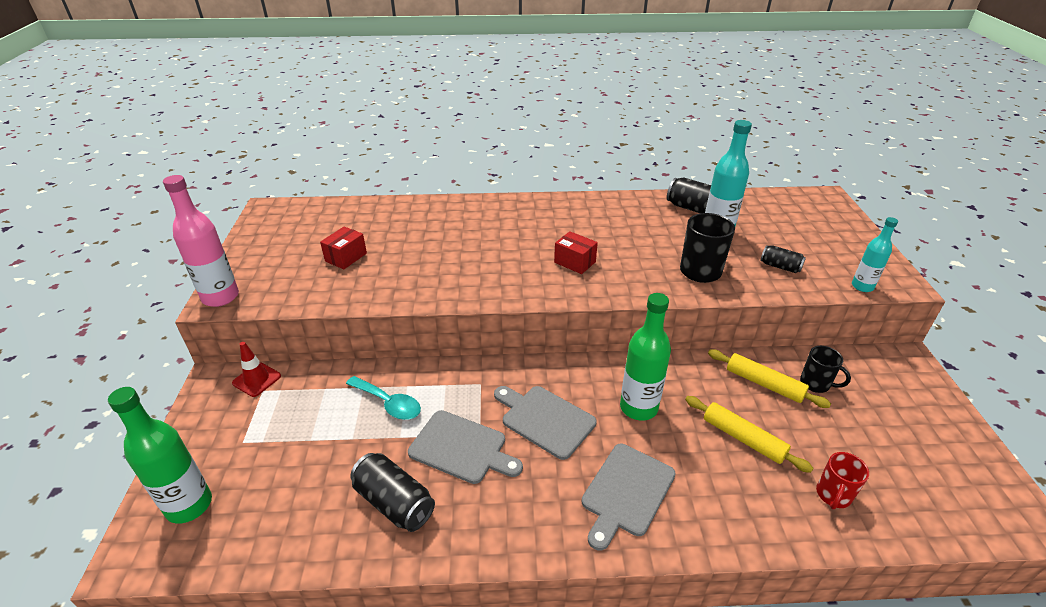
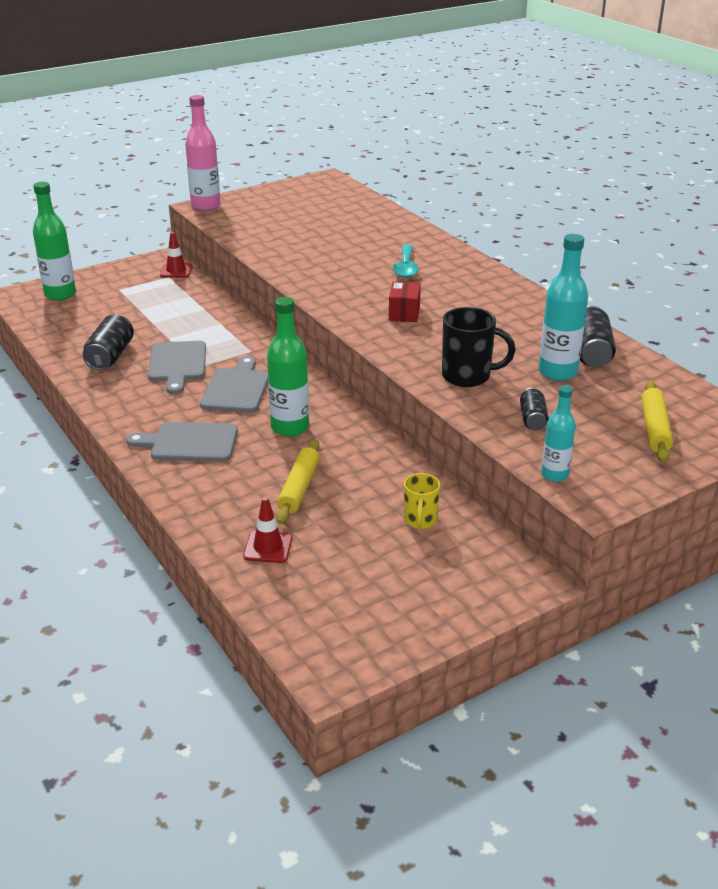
camera: 60 degrees right, 5 degrees down
(346, 257) = (298, 226): red box -> none
(389, 403) = (196, 323): turquoise spoon -> turquoise spoon (406, 267)
(764, 384) = (388, 488): yellow rolling pin -> yellow rolling pin (654, 429)
(816, 384) = (420, 520): black mug -> yellow mug
(833, 495) = (268, 547): red mug -> red traffic cone

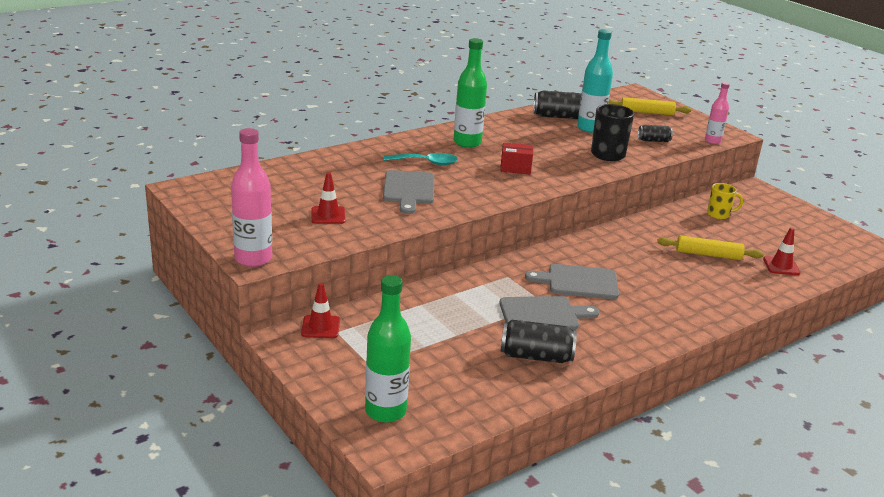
camera: 95 degrees left, 5 degrees down
(190, 443) = (673, 301): grey cutting board -> grey cutting board (409, 190)
(279, 227) = (328, 215): none -> red traffic cone
(290, 427) = (630, 257): green bottle -> green bottle (467, 142)
(554, 475) = (712, 141): turquoise bottle -> pink bottle

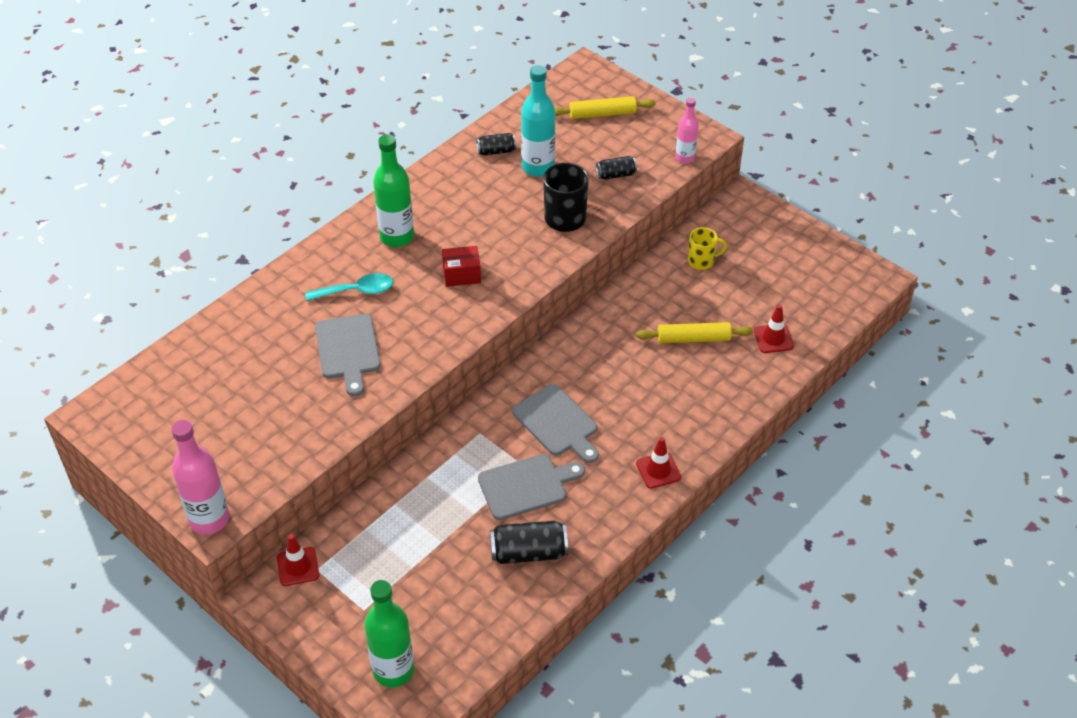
camera: 10 degrees left, 20 degrees up
(328, 215) = (269, 422): red traffic cone -> red traffic cone (658, 470)
(558, 116) = (496, 151): black can -> black can, size x0.60
(578, 282) = (557, 423): grey cutting board -> grey cutting board turned 120 degrees counterclockwise

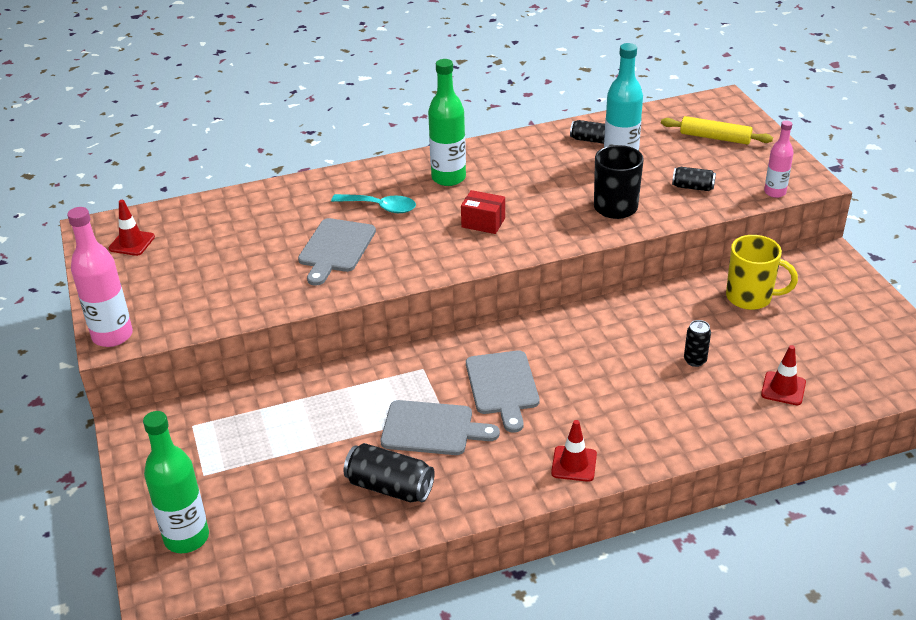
camera: 30 degrees right, 10 degrees down
(298, 566) = (178, 417): red traffic cone -> red traffic cone (132, 243)
(693, 338) = (695, 360): yellow rolling pin -> black can
(702, 261) = (750, 297): yellow mug -> yellow mug, size x1.57

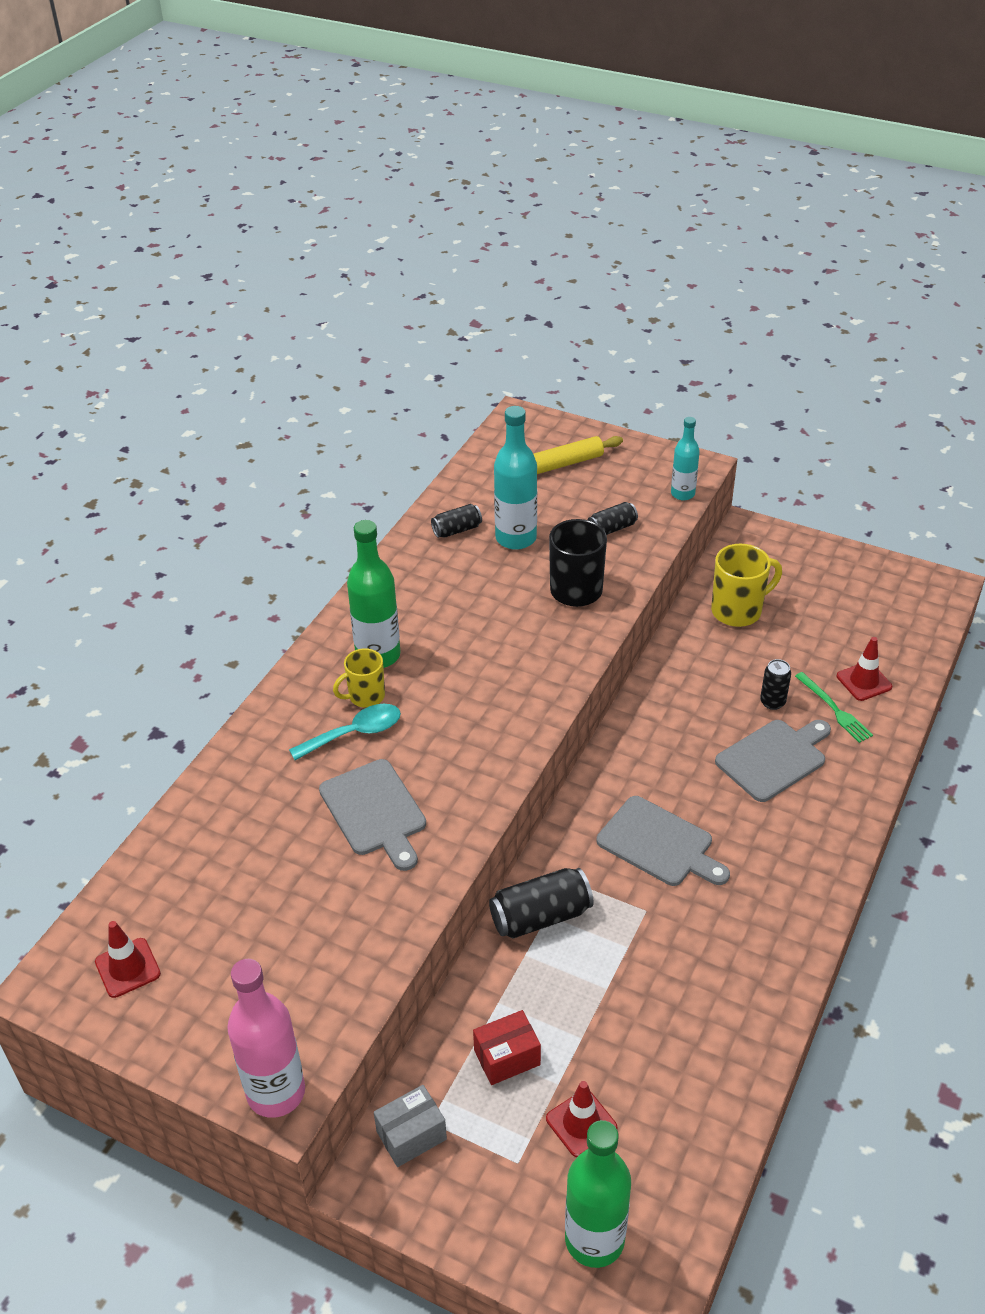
camera: 45 degrees left, 5 degrees up
(175, 424) = (411, 1135): none -> grey box
(390, 487) = (700, 1022): black can -> black can (540, 916)
(412, 193) = (365, 696): none -> yellow mug
(432, 428) = (657, 934): grey cutting board -> grey cutting board (773, 758)
(483, 223) = (480, 684): red box -> red box (507, 1057)
(574, 464) = (809, 873): red traffic cone -> red traffic cone (581, 1123)
(734, 390) = (834, 709): none -> green fork
(775, 192) = (682, 494): pink bottle -> turquoise bottle

